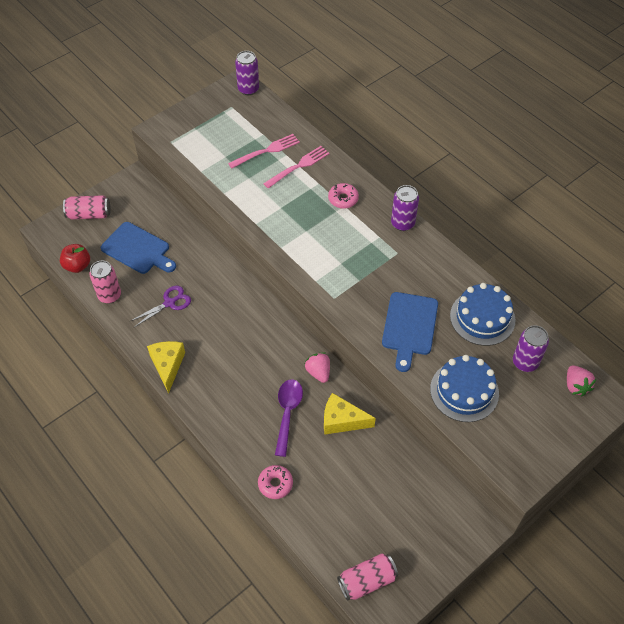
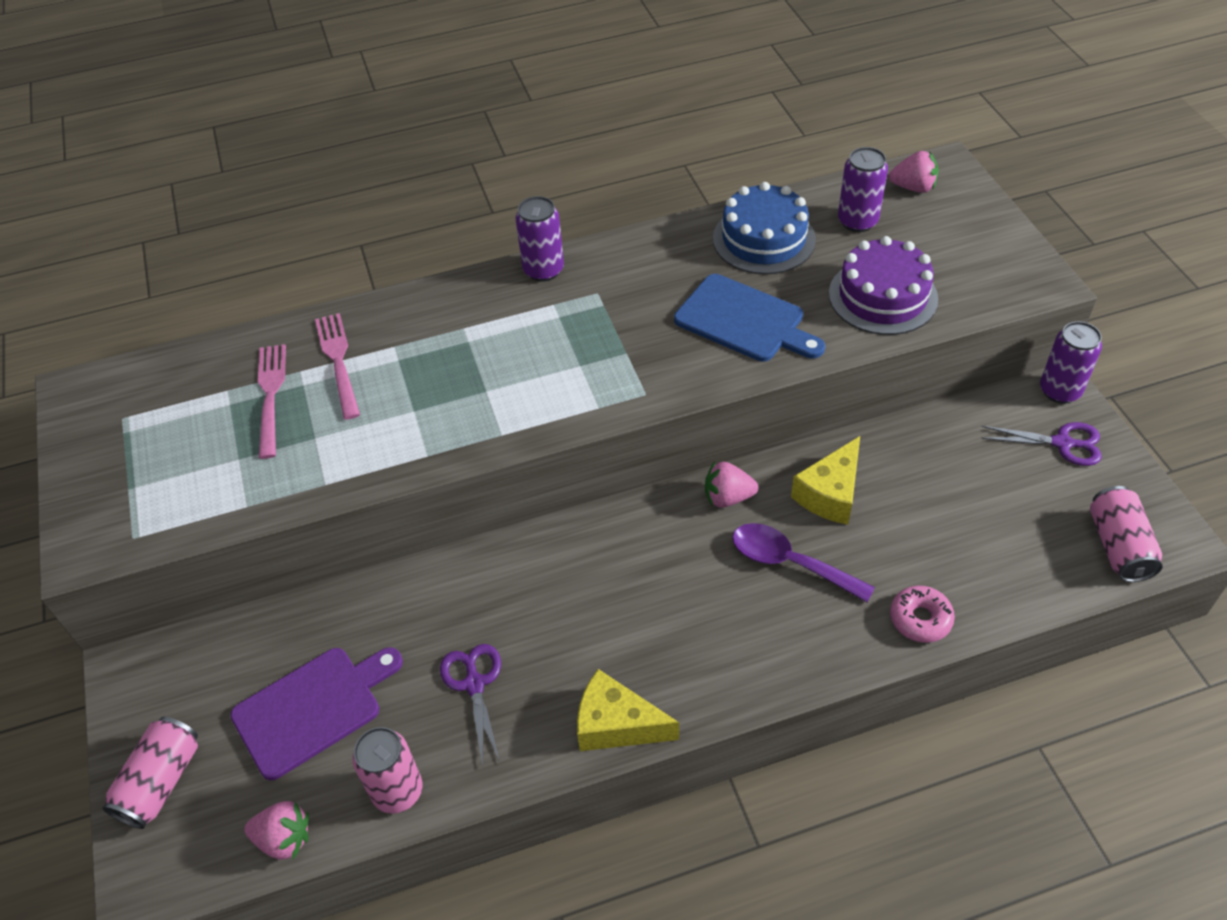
camera: 65 degrees left, 5 degrees down
(77, 266) = (284, 839): red apple -> pink strawberry
(138, 249) = (313, 708): blue cutting board -> purple cutting board
(248, 89) = (101, 381): purple can -> purple can (1060, 391)
(343, 199) = (449, 325): pink donut -> none
(435, 537) = (1062, 443): none -> purple scissors
(464, 391) = (883, 296): blue cake -> purple cake

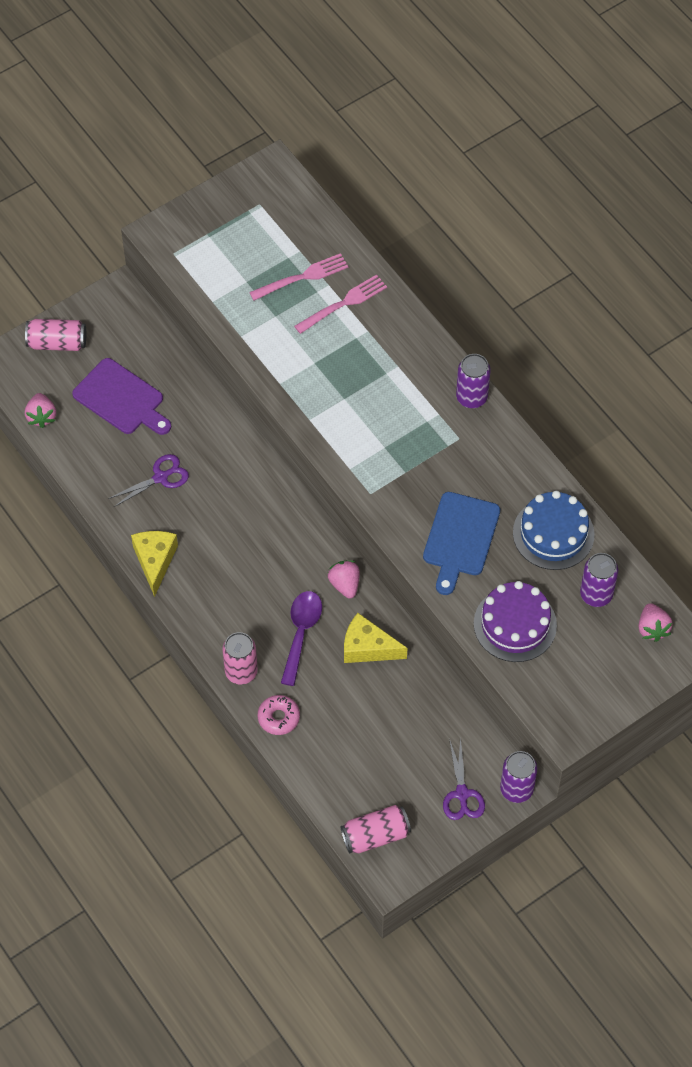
camera: 70 degrees right, 10 degrees up
(397, 791) = (83, 461): pink can -> pink can (241, 672)

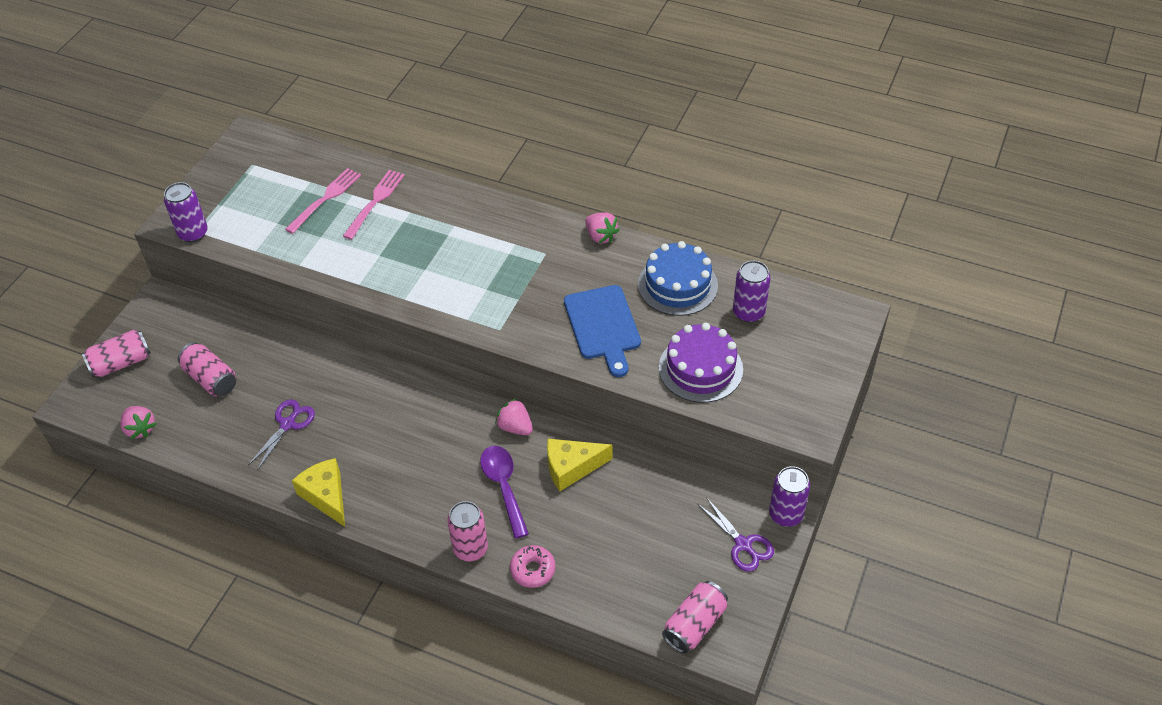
camera: 30 degrees left, 10 degrees down
(121, 399) = (211, 379): purple cutting board -> pink can
(471, 397) = (533, 220): purple can -> purple can (193, 233)
(652, 628) = (814, 315): pink strawberry -> pink strawberry (600, 236)

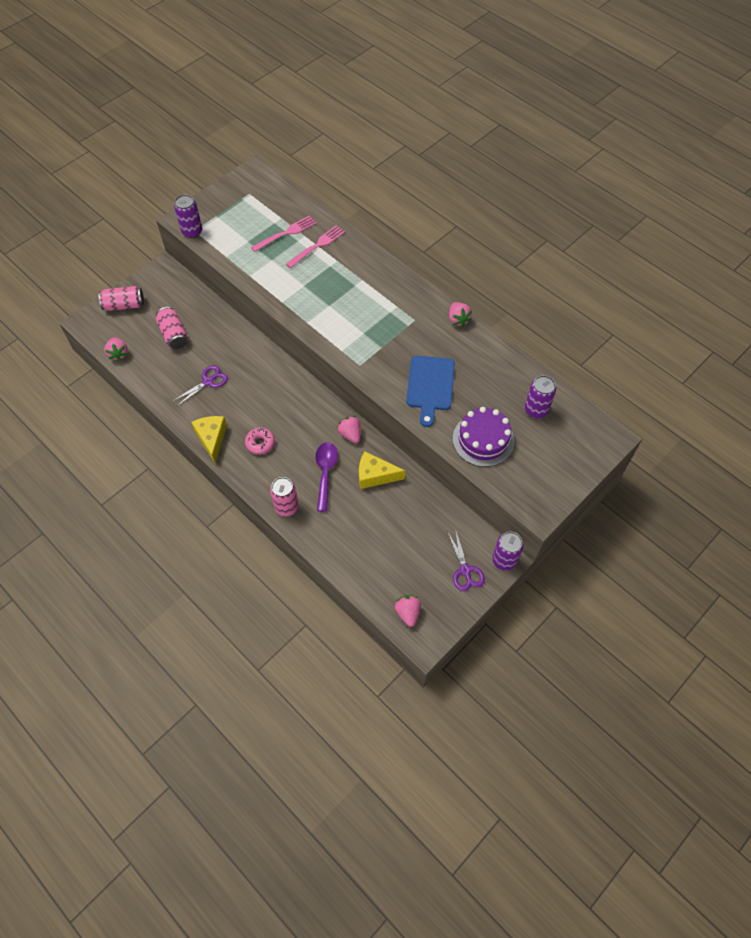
camera: 20 degrees right, 10 degrees up
(533, 570) = (319, 536): pink donut -> pink donut (260, 443)
(677, 285) = (495, 373): blue cake -> none
(694, 624) = (408, 612): pink can -> pink strawberry

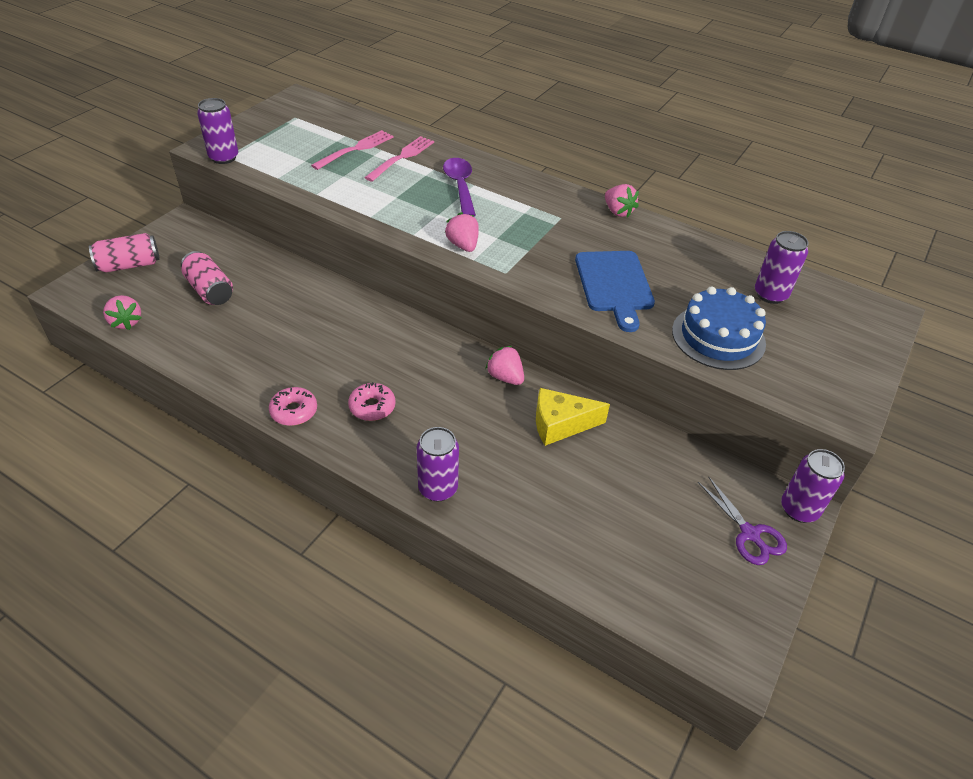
camera: 15 degrees left, 15 degrees down
(208, 382) = (273, 340): purple scissors -> none
(212, 439) = (294, 411): yellow cheese -> pink donut
(286, 507) = (438, 488): pink can -> purple can
(325, 472) = (484, 431): purple spoon -> purple spoon (460, 186)
(408, 612) = (690, 616): pink strawberry -> pink strawberry (463, 245)
(483, 439) = (718, 337): purple cake -> blue cake

